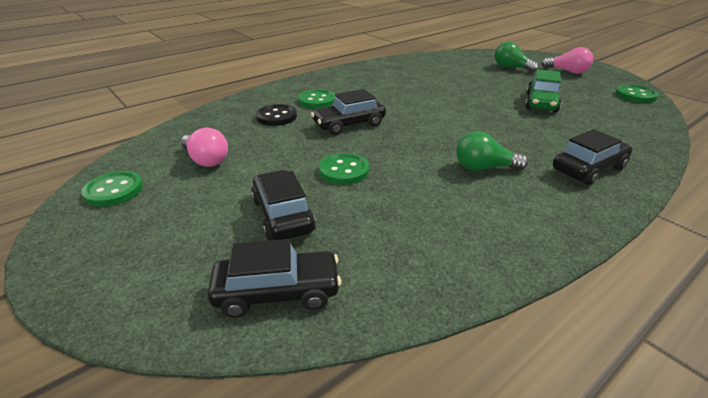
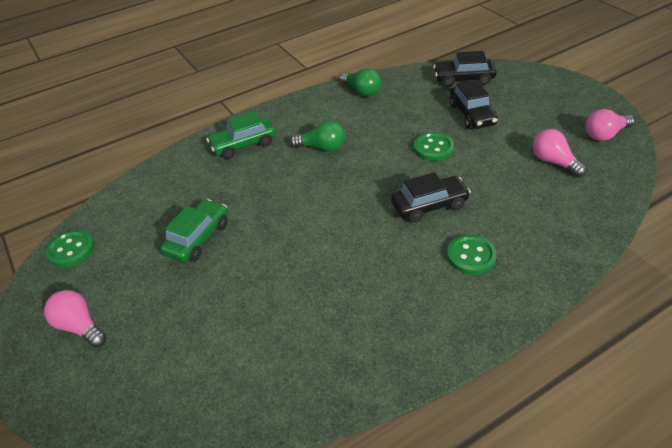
camera: 170 degrees left, 10 degrees up
(114, 190) = (605, 134): green button -> pink light bulb
(276, 117) = (513, 223): black button -> none
(511, 67) = (153, 348): green light bulb -> green light bulb (362, 91)
(588, 169) = (243, 145): black car -> green car

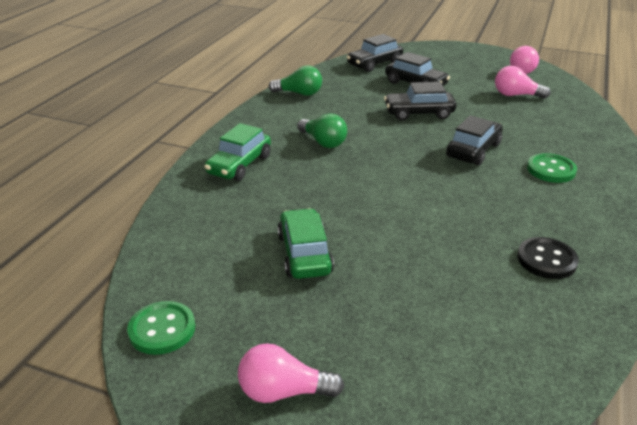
camera: 40 degrees left, 10 degrees down
(322, 147) = (323, 142): green light bulb -> green light bulb turned 75 degrees clockwise
(348, 334) = (546, 260): none -> black button
(433, 148) = (419, 113): green button -> black car

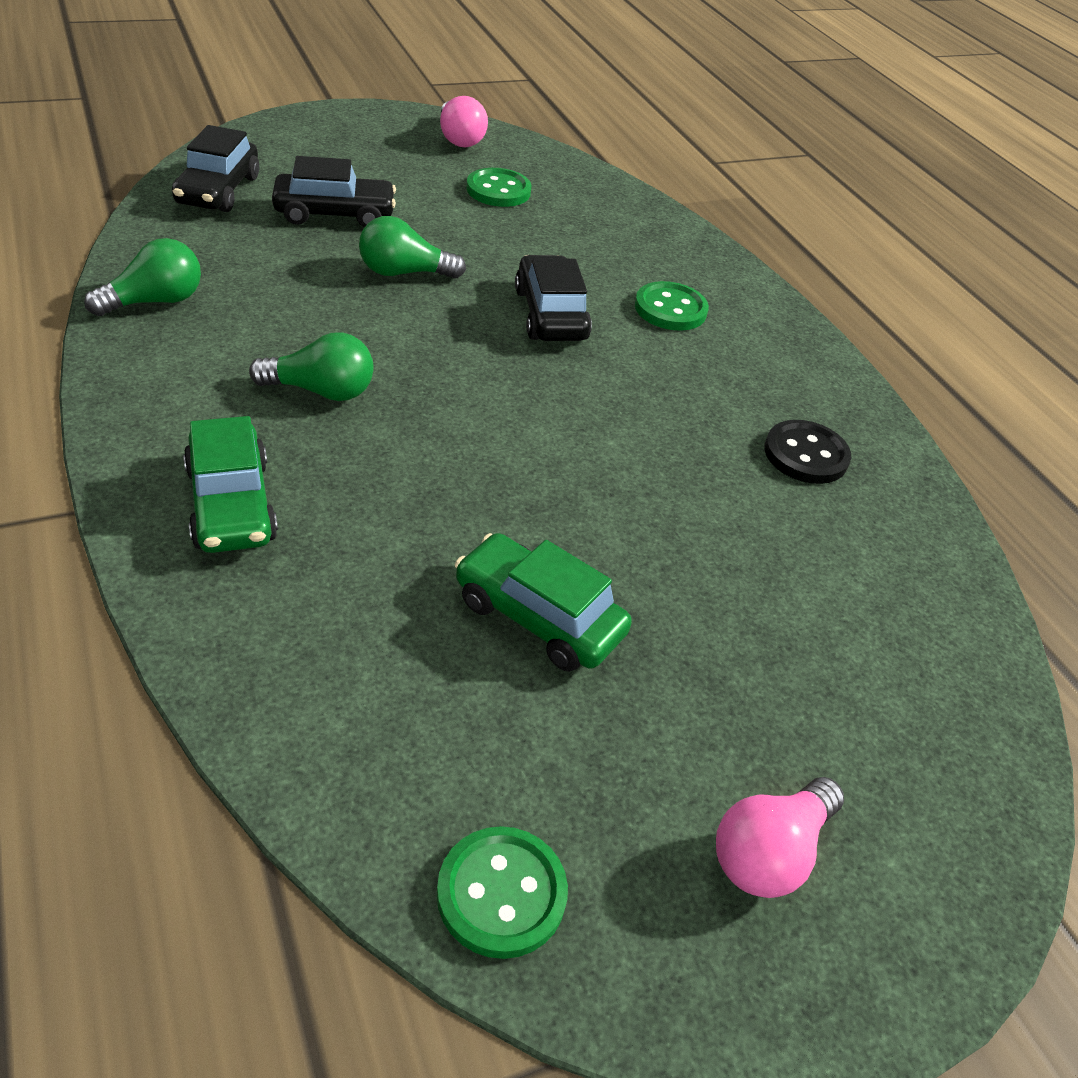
camera: 50 degrees left, 10 degrees up
(419, 113) = (404, 273): black car -> green light bulb
(516, 95) = (498, 190): pink light bulb -> green button

